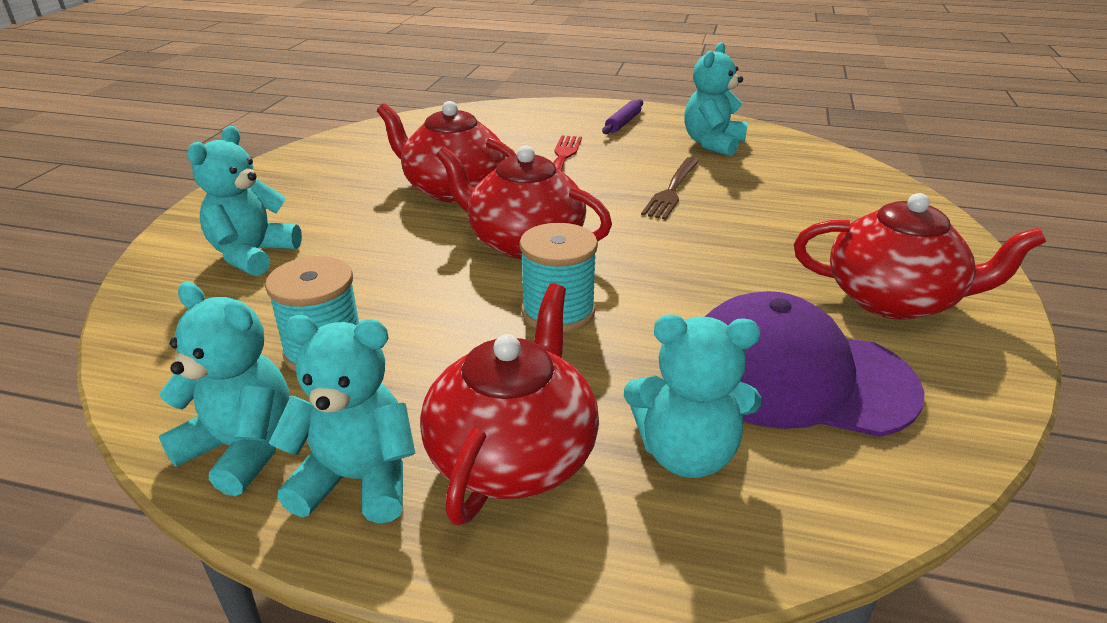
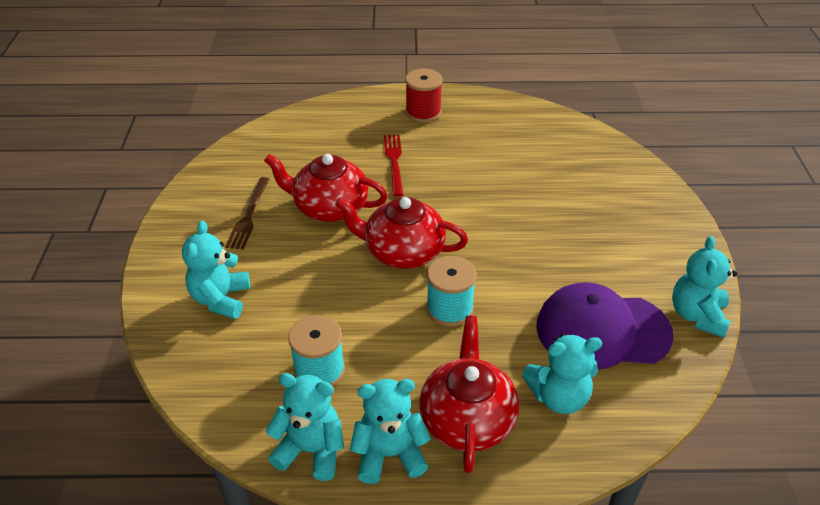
camera: 15 degrees left, 10 degrees up
(623, 123) = (423, 112): purple rolling pin -> red spool
(672, 190) = (483, 182): brown fork -> brown fork (249, 216)
(712, 144) = (495, 127): turquoise teddy bear -> turquoise teddy bear (697, 315)
(894, 299) = (644, 259): red teapot -> none

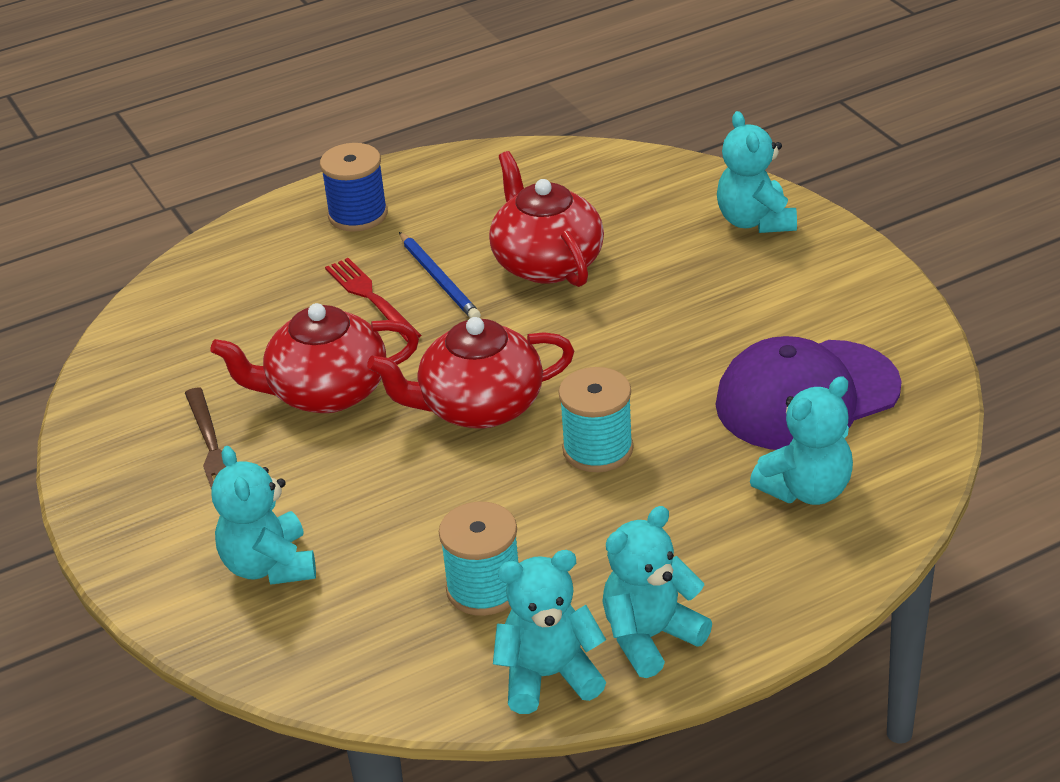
camera: 25 degrees left, 5 degrees down
(423, 112) = (358, 215): red spool -> blue spool
(438, 165) = (439, 279): none -> blue pencil
(467, 419) = (715, 560): red teapot -> red teapot (546, 263)
(697, 315) = (907, 334): turquoise teddy bear -> turquoise teddy bear (755, 221)

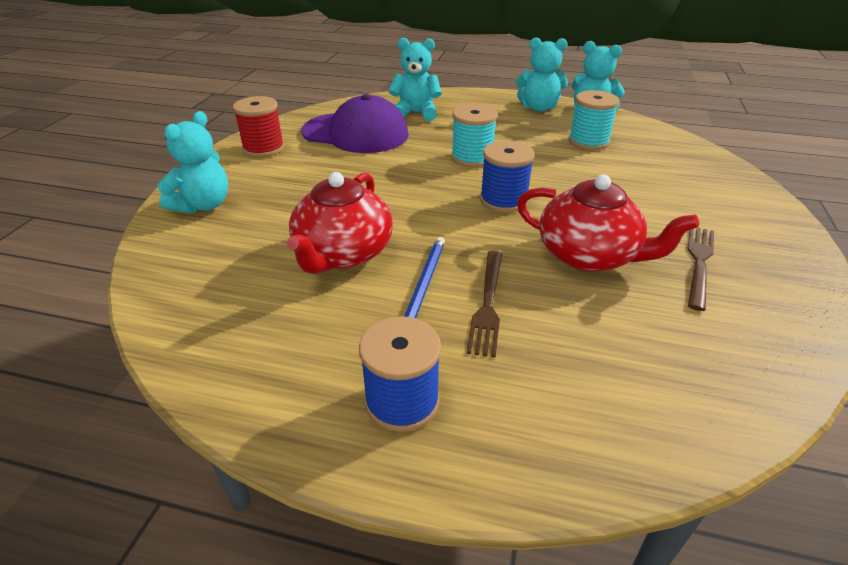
camera: 140 degrees left, 0 degrees up
(269, 566) = (694, 191): turquoise teddy bear -> none
(371, 297) = (487, 304): red fork -> brown fork
(479, 407) = (503, 200): red teapot -> blue spool
(856, 305) = (263, 148): none -> red spool

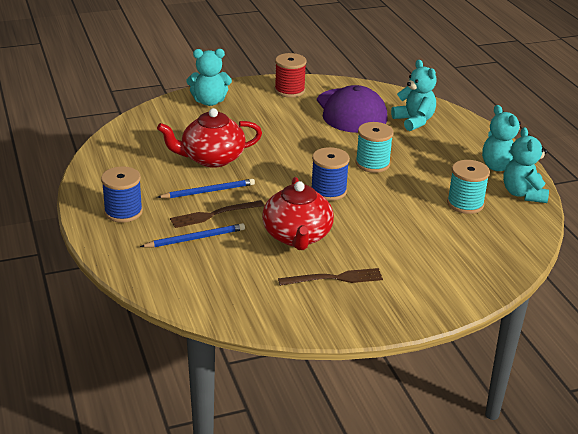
camera: 55 degrees right, 5 degrees down
(539, 346) = (195, 238): none -> blue pencil

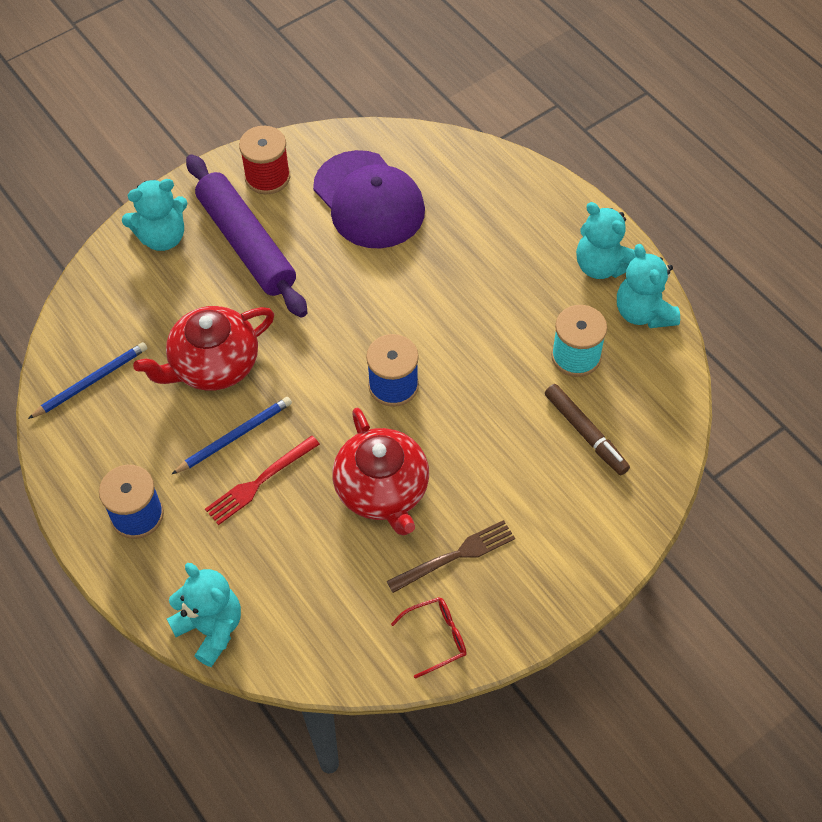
camera: 15 degrees left, 25 degrees up
(195, 238) = (253, 537): blue pencil -> blue pencil (91, 382)
(213, 214) = (259, 482): brown fork -> red fork
(261, 114) = (246, 244): none -> purple rolling pin
(300, 315) = (436, 638): none -> red glasses
(372, 164) = (433, 309): turquoise spool -> none
(414, 121) = (461, 197): turquoise teddy bear -> turquoise teddy bear (211, 628)
(457, 240) = (585, 433): none -> brown marker

